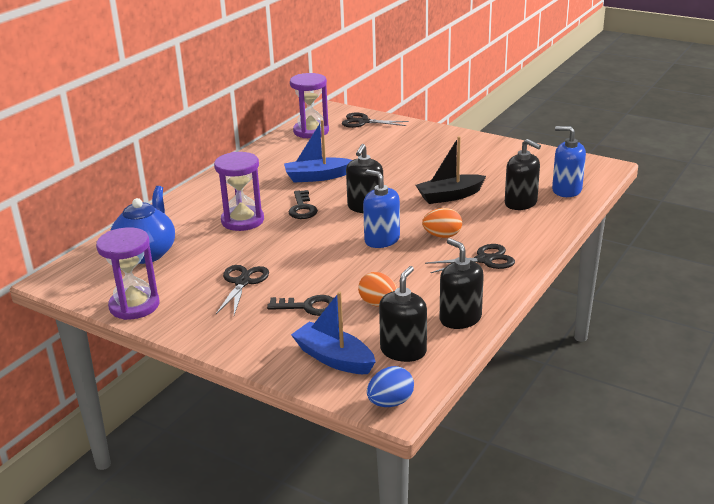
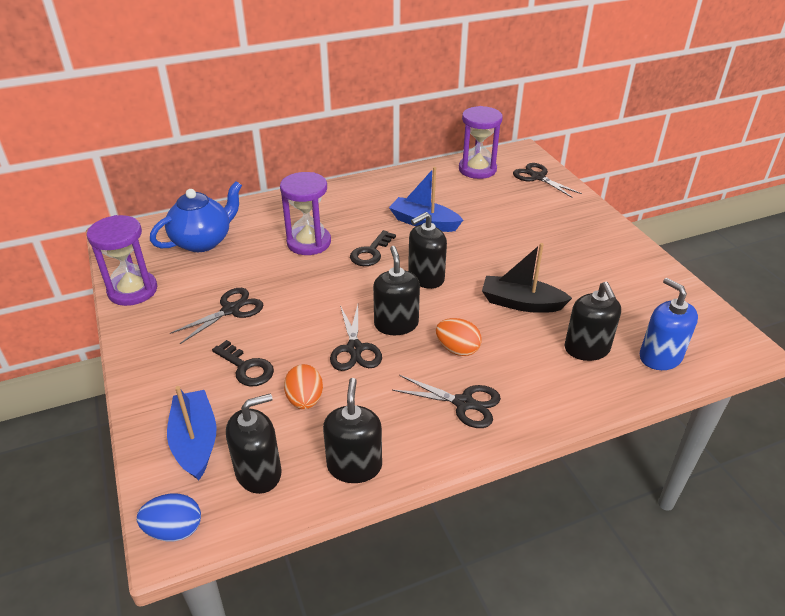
camera: 35 degrees right, 10 degrees up
(372, 264) = (354, 349): none -> black scissors
(382, 240) = (396, 324): blue soap dispenser -> black soap dispenser

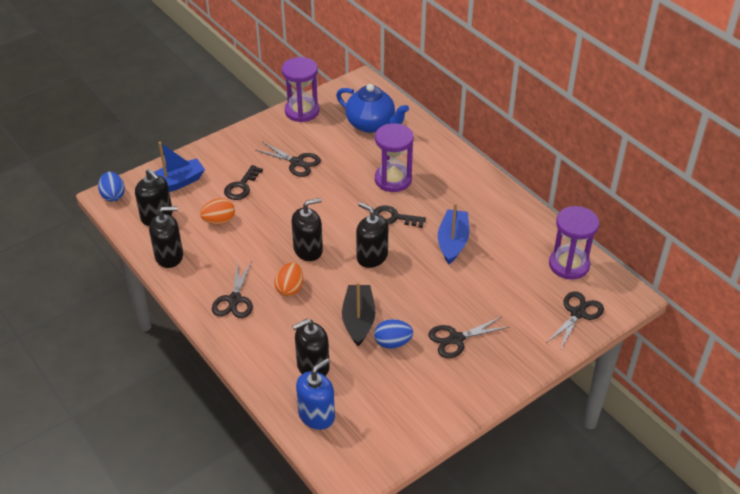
camera: 75 degrees right, 5 degrees up
(354, 349) = (274, 233): black scissors -> black scissors (456, 339)
(558, 285) = (393, 343): none -> blue egg

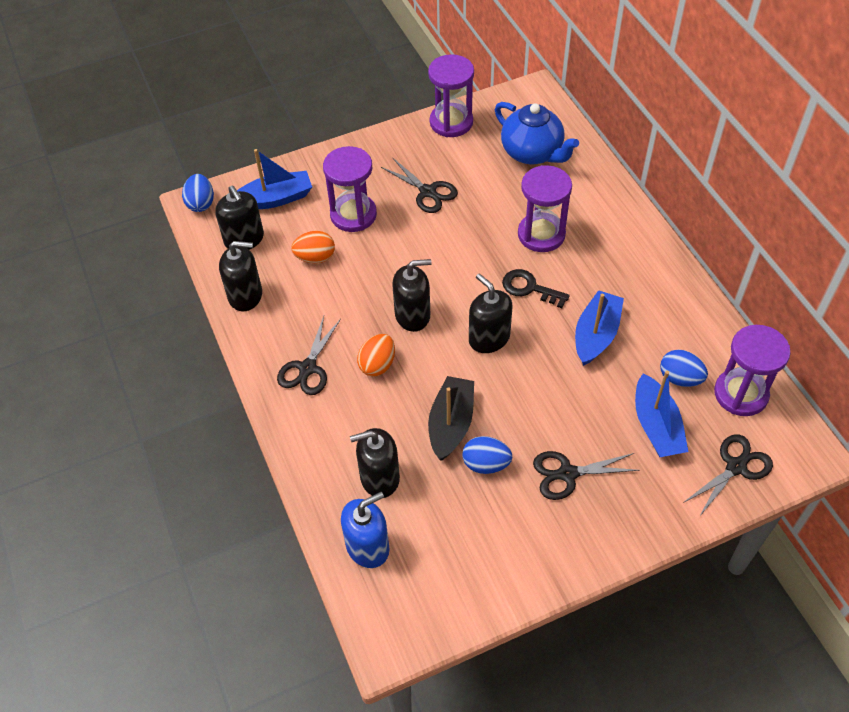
camera: 15 degrees right, 10 degrees up
(241, 186) = (353, 215): black key -> purple hourglass
(513, 296) = (656, 426): none -> blue boat
(522, 261) = (680, 378): none -> blue egg

